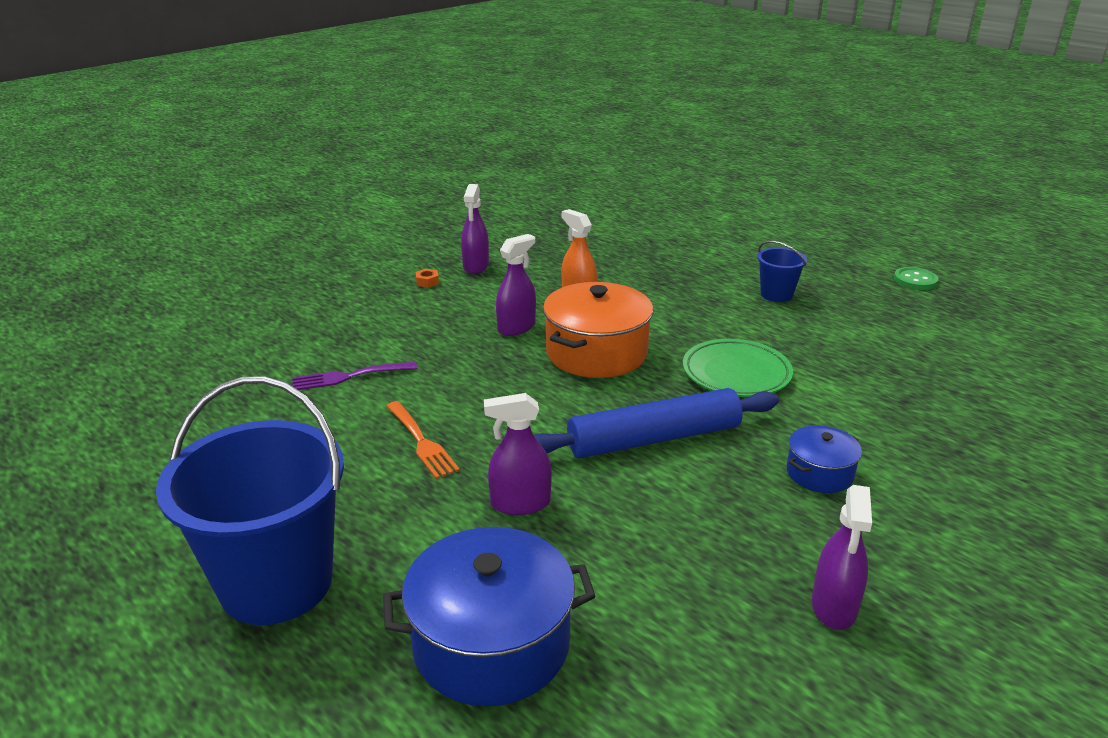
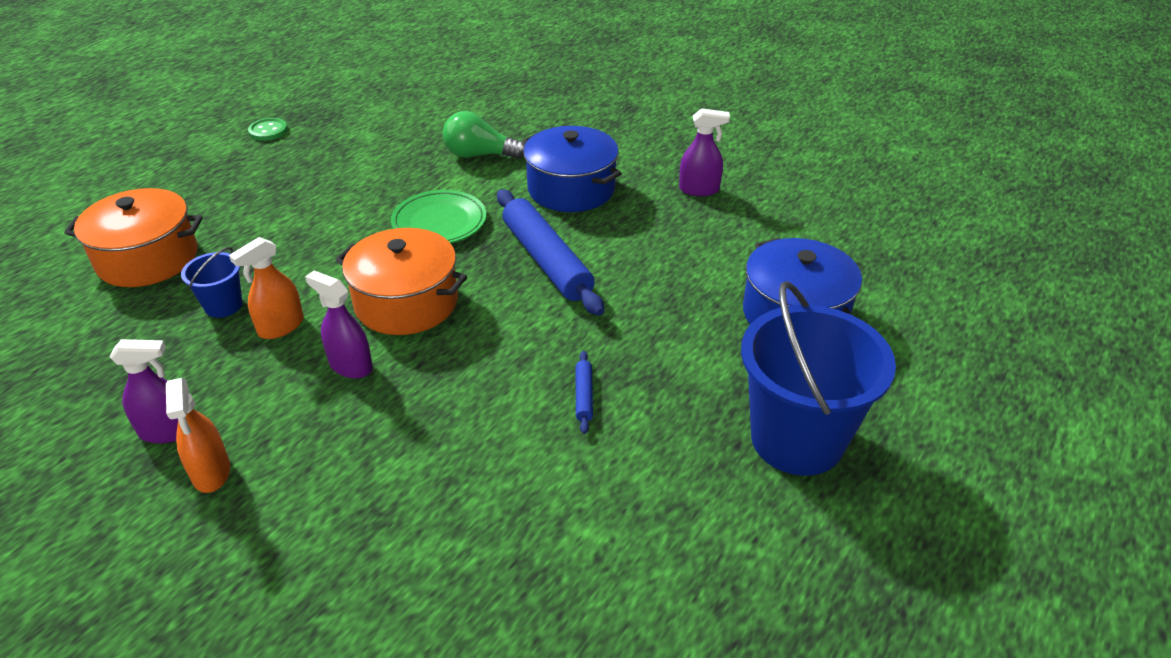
camera: 100 degrees left, 10 degrees up
(349, 376) = (471, 486): purple fork -> none
(421, 442) = (584, 396): orange fork -> blue rolling pin
(427, 282) = (211, 472): orange nut -> orange spray bottle
(520, 503) = (651, 321): purple spray bottle -> none
(683, 245) = (148, 258): none -> orange pot
(776, 294) = (288, 200): blue bucket -> blue bucket (223, 305)
(819, 473) = (571, 189): blue pot -> blue pot, size x1.88
(896, 406) = (479, 155): none -> green light bulb

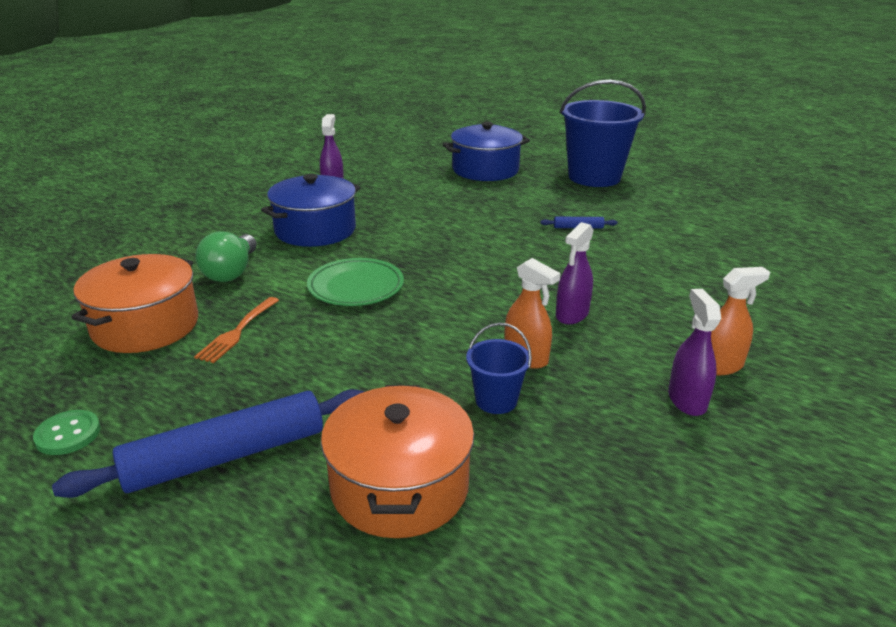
camera: 90 degrees left, 10 degrees down
(374, 171) = (237, 332): none -> orange fork
(406, 302) = (483, 295): orange pot -> orange pot (145, 326)
(547, 260) = (423, 239): blue rolling pin -> blue rolling pin (226, 456)

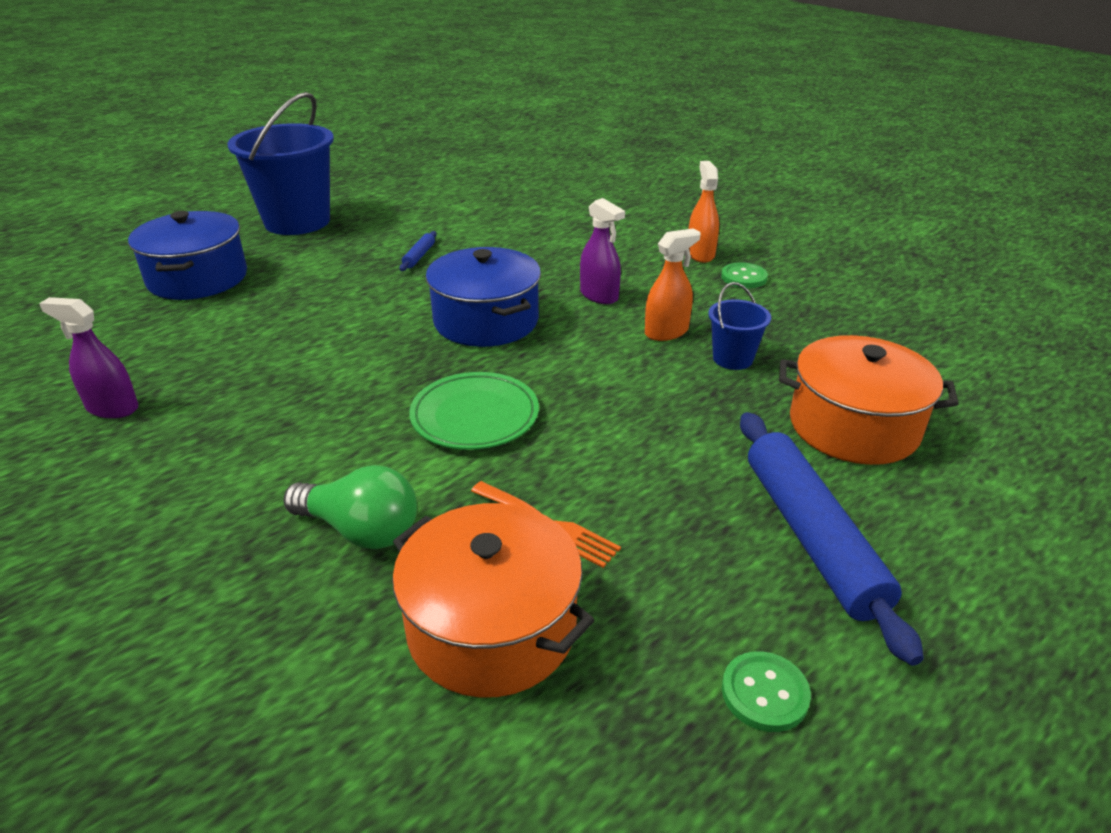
camera: 75 degrees left, 5 degrees up
(315, 230) = (272, 437): blue pot -> blue pot (486, 321)
(686, 400) = (744, 277): purple spray bottle -> green button

